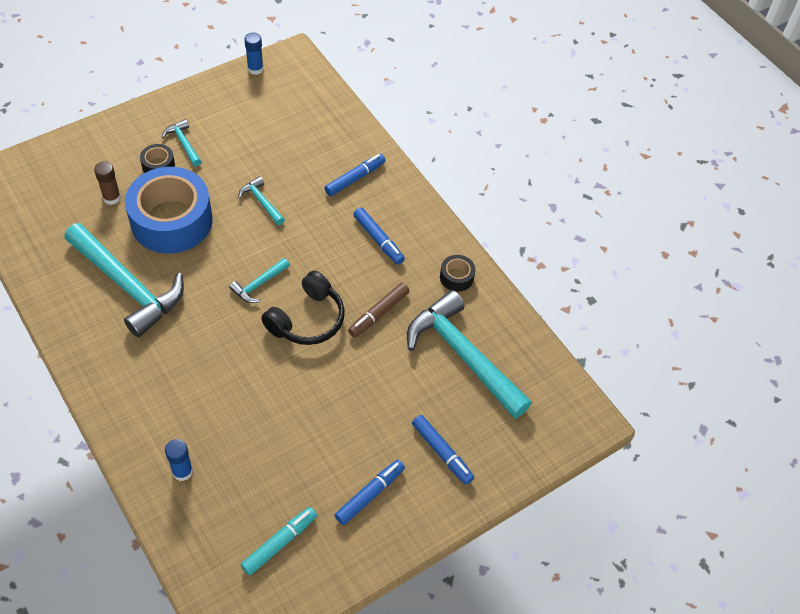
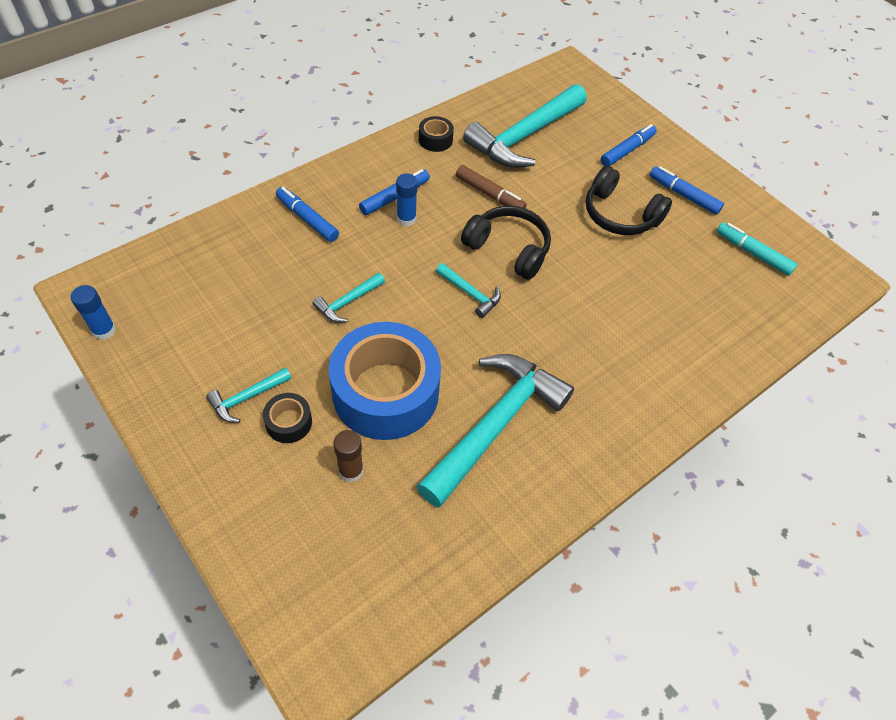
camera: 95 degrees left, 0 degrees up
(182, 471) = (713, 335): blue glue stick -> blue glue stick (406, 219)
(344, 423) = (619, 215): none -> black headphones

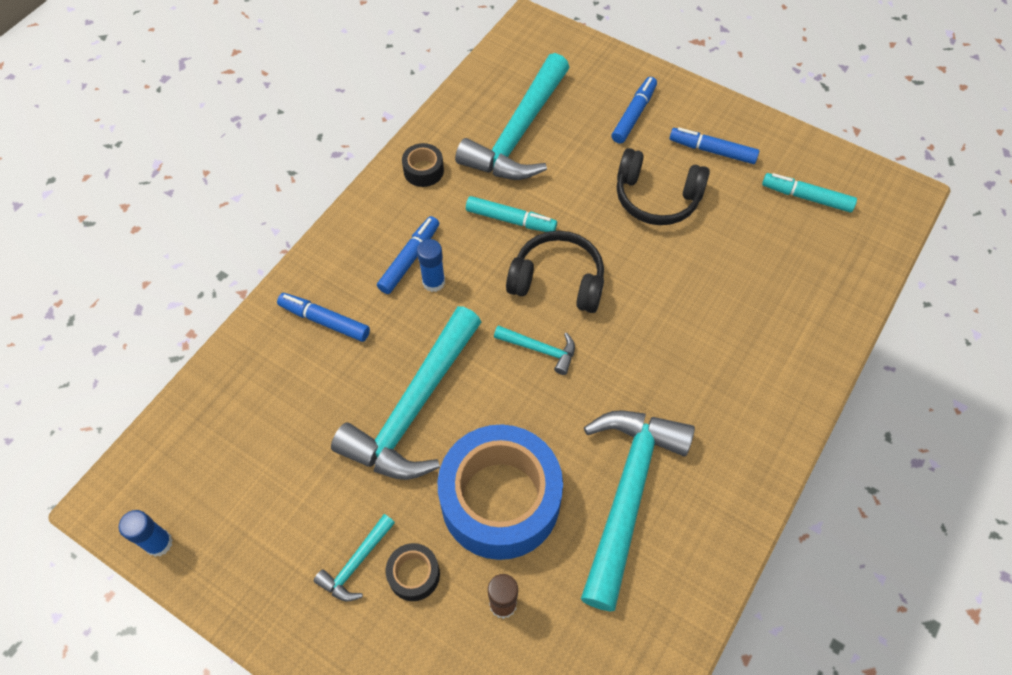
camera: 15 degrees left, 5 degrees up
(348, 302) = (414, 407): turquoise hammer -> turquoise hammer, size x2.26
(489, 194) = (510, 220): brown marker -> turquoise marker

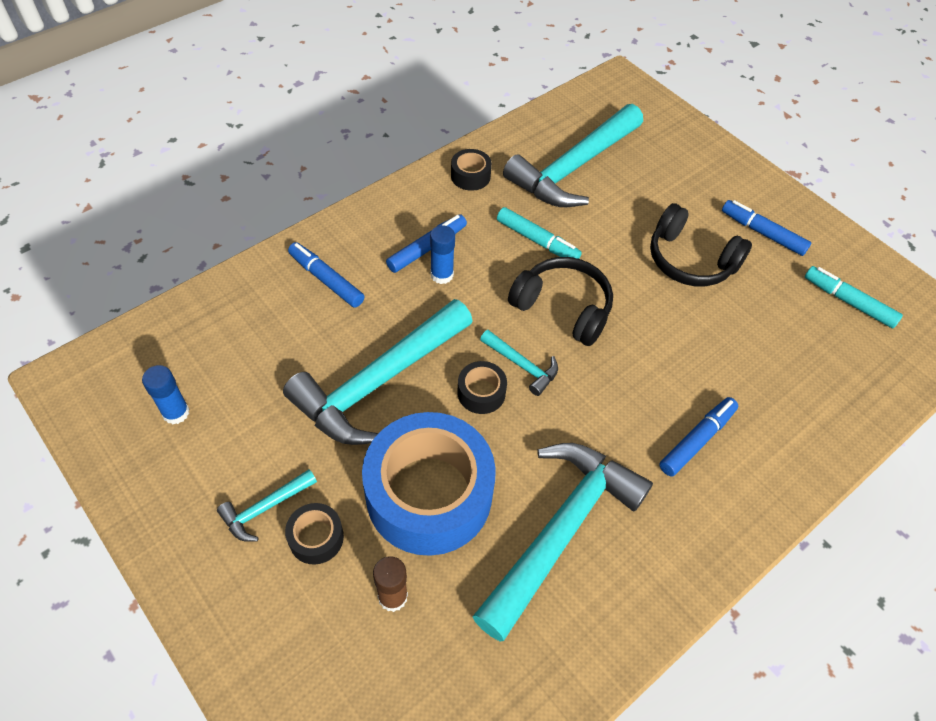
camera: 15 degrees right, 5 degrees down
(159, 543) = (93, 429): blue glue stick -> blue glue stick (176, 413)
(512, 388) = (481, 393): none -> black tape
(634, 115) = (693, 180): blue marker -> blue marker (697, 440)

